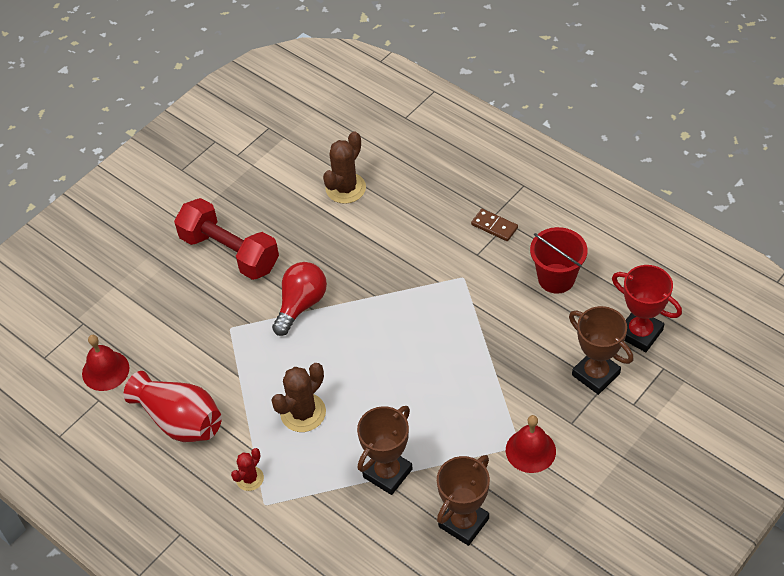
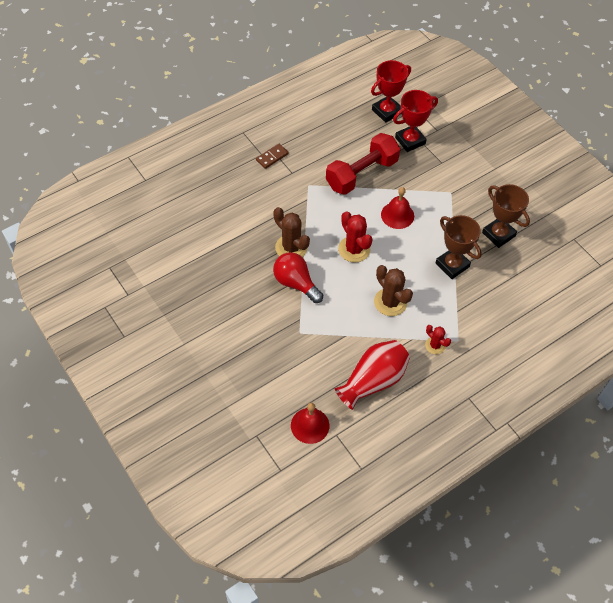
camera: 80 degrees left, 5 degrees up
(229, 252) = (227, 319): red dumbbell -> red dumbbell (362, 174)
(345, 188) = (197, 232): brown cactus -> brown cactus (291, 247)
(374, 353) = (354, 249): none -> red cactus
(530, 450) = (456, 187): red bell -> red bell (397, 215)
(556, 278) = (329, 138): red bucket -> none
(595, 374) = (410, 141): brown trophy -> red trophy

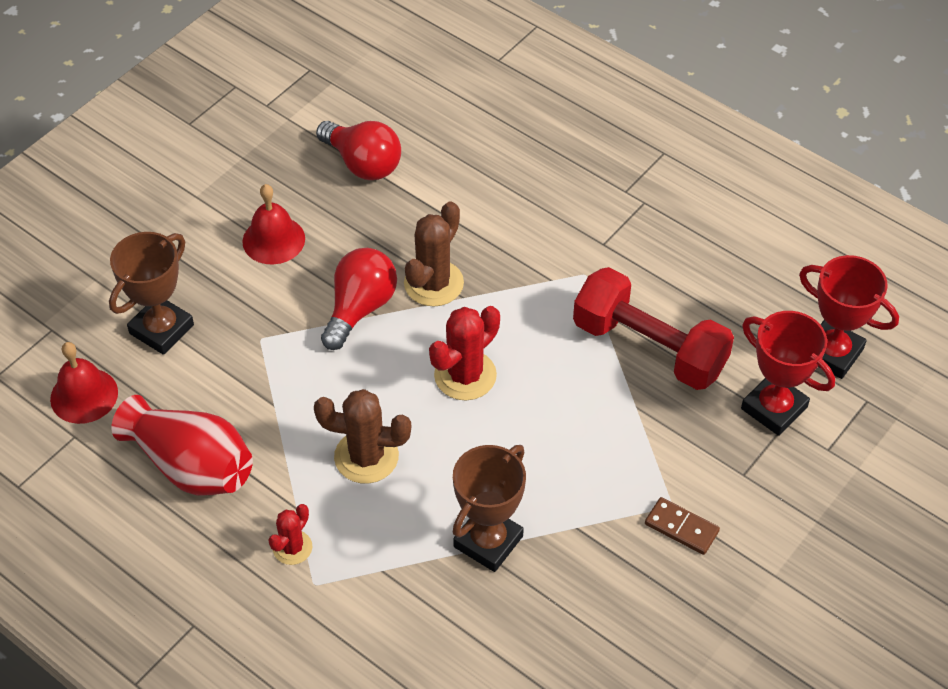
camera: 75 degrees right, 5 degrees down
(195, 258) = (363, 164): none -> red light bulb
(272, 157) = (626, 206): brown domino -> brown domino (681, 527)
(390, 302) = (366, 457): brown cactus -> brown cactus turned 60 degrees clockwise
(397, 215) = (573, 426): red bell -> red bell (273, 240)
(498, 234) = (598, 611): brown trophy -> brown trophy (161, 329)

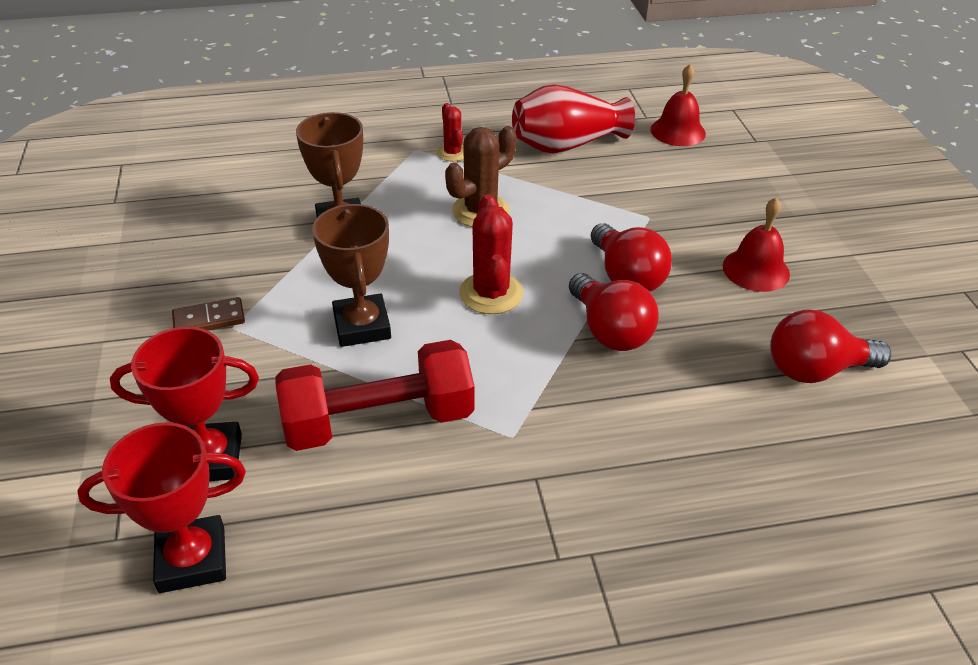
camera: 130 degrees right, 10 degrees down
(161, 329) = (707, 180): brown trophy -> brown trophy (362, 326)
(433, 283) = (609, 331): brown cactus -> red light bulb

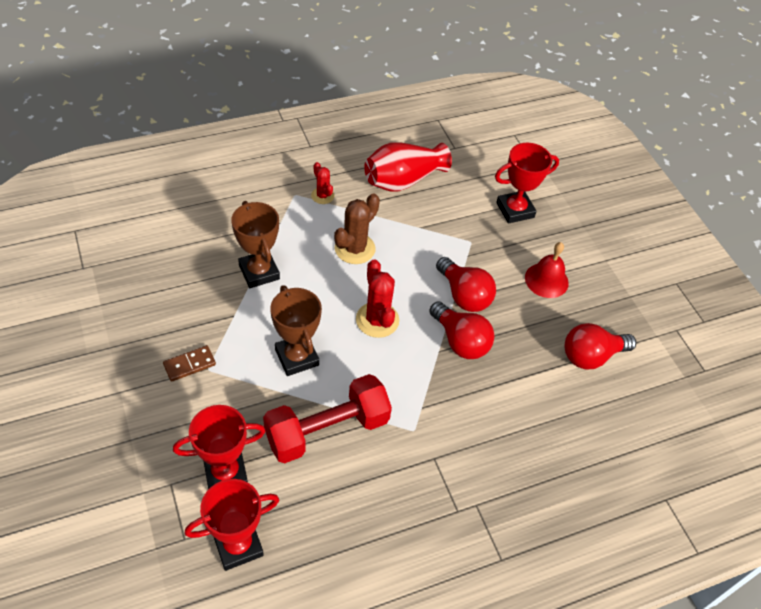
camera: 15 degrees left, 10 degrees up
(678, 131) = (479, 160): red bell -> none
(720, 187) = (515, 210): none -> red trophy

